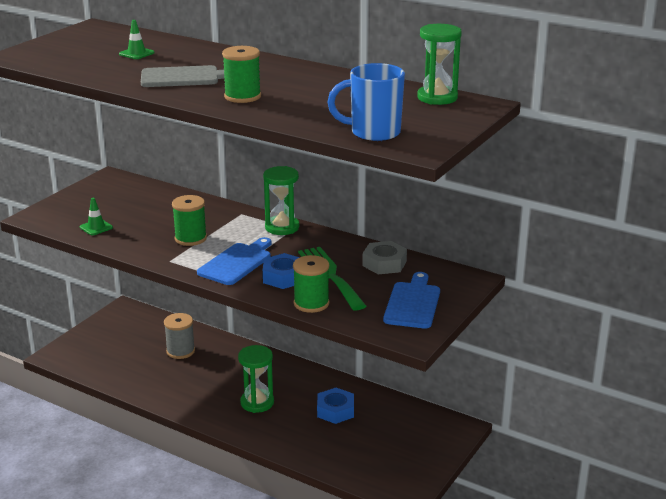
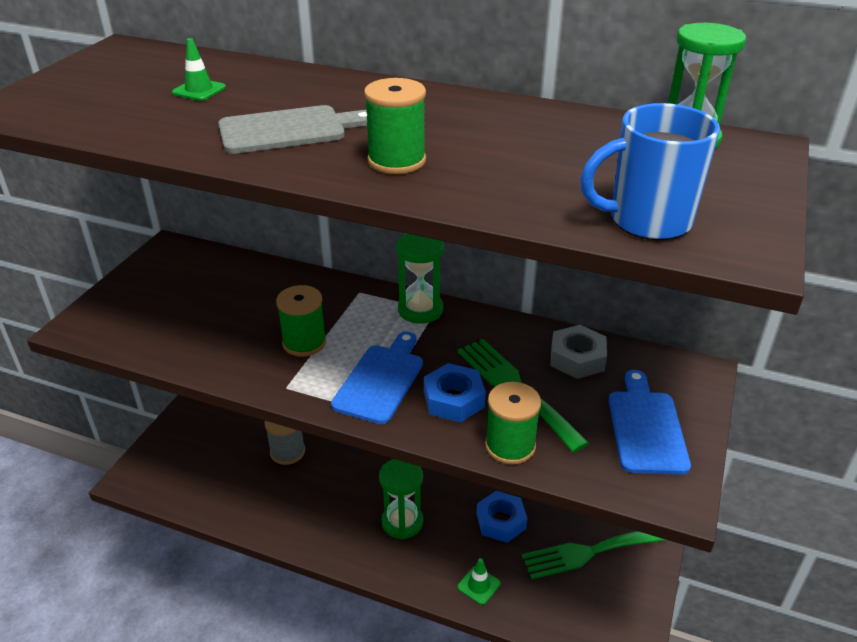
camera: 10 degrees left, 10 degrees up
(96, 227) = (167, 337): green traffic cone -> green traffic cone (478, 585)
(398, 436) = (588, 552): none -> green fork

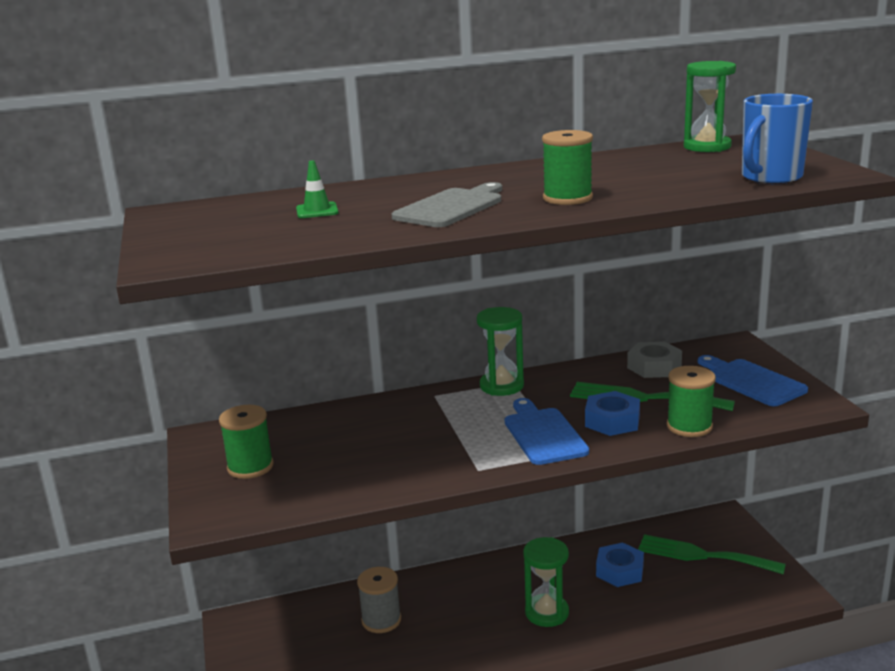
camera: 35 degrees left, 15 degrees down
(304, 343) = (445, 440): green spool -> green spool (250, 467)
(478, 585) = (656, 618): green traffic cone -> none
(588, 552) = (702, 555): green fork -> green fork turned 75 degrees clockwise

